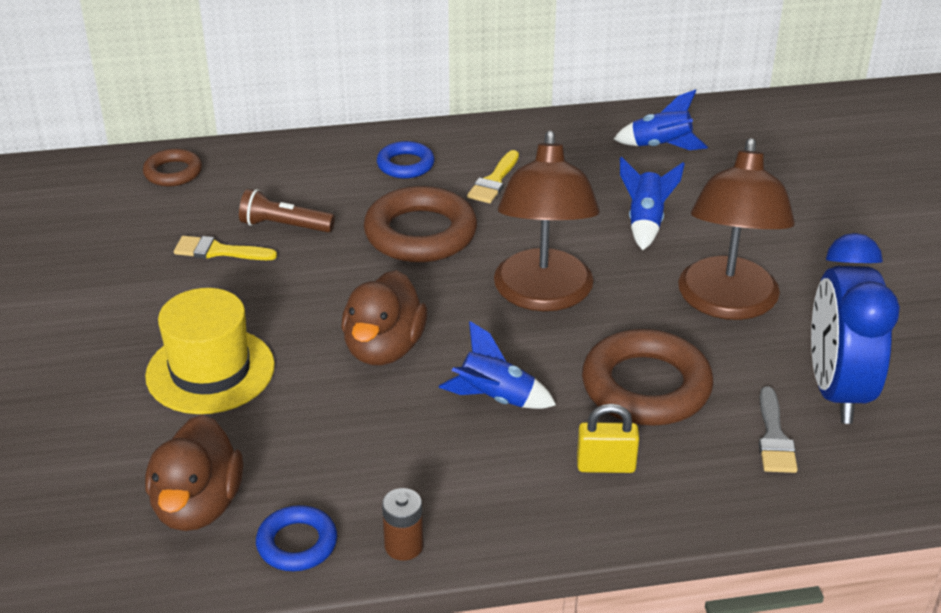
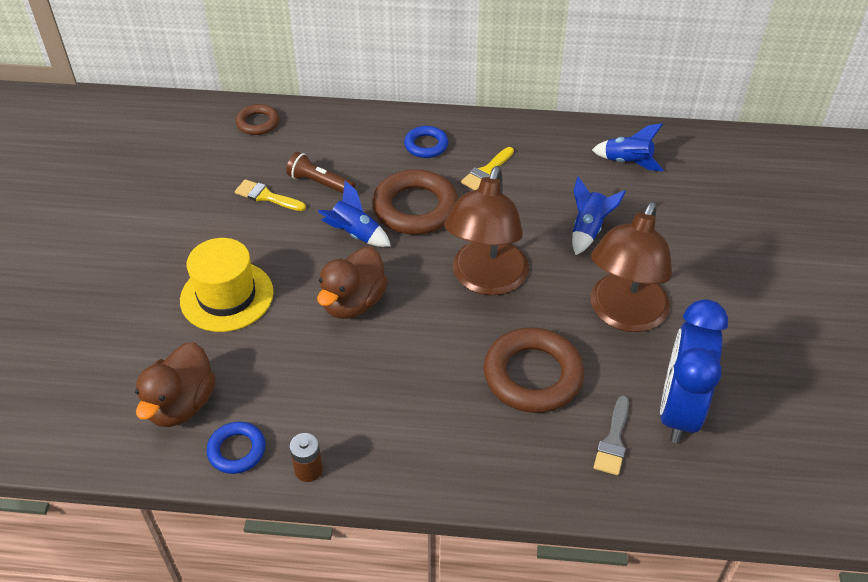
camera: 15 degrees right, 10 degrees up
(495, 399) = (417, 362): blue rocket -> blue rocket (355, 234)
(606, 465) = (477, 436): yellow padlock -> none

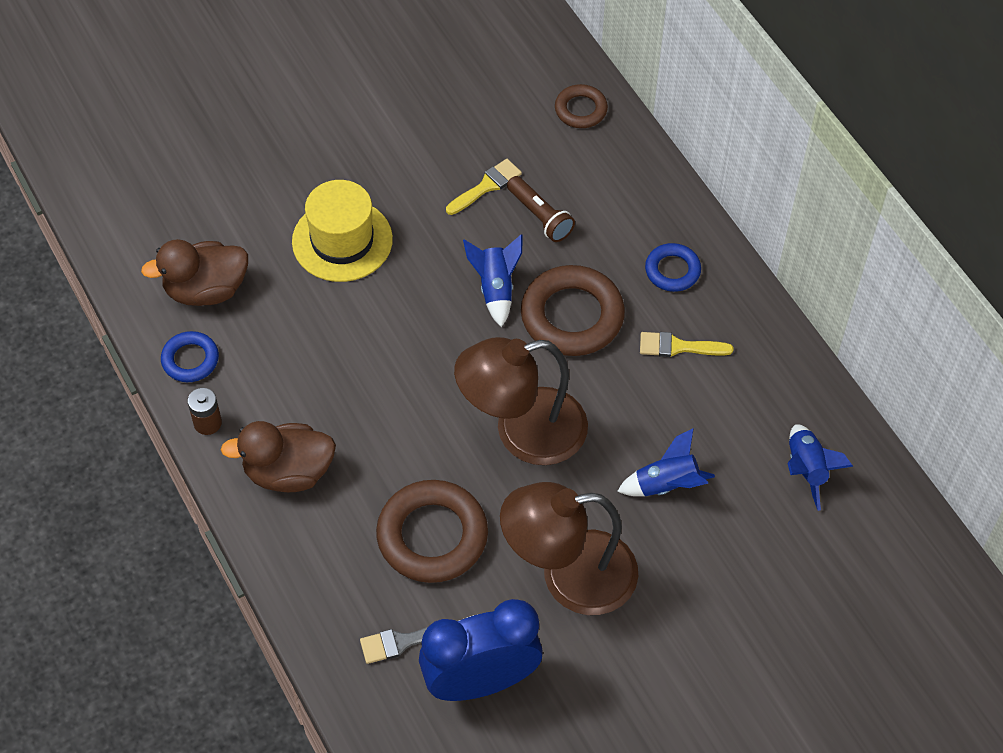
camera: 55 degrees right, 10 degrees up
(266, 196) = (486, 186): yellow brush -> yellow brush turned 60 degrees clockwise
(320, 183) = (540, 216): brown flashlight -> brown flashlight turned 150 degrees clockwise
(353, 302) = (409, 341): brown duck -> brown duck (288, 472)

